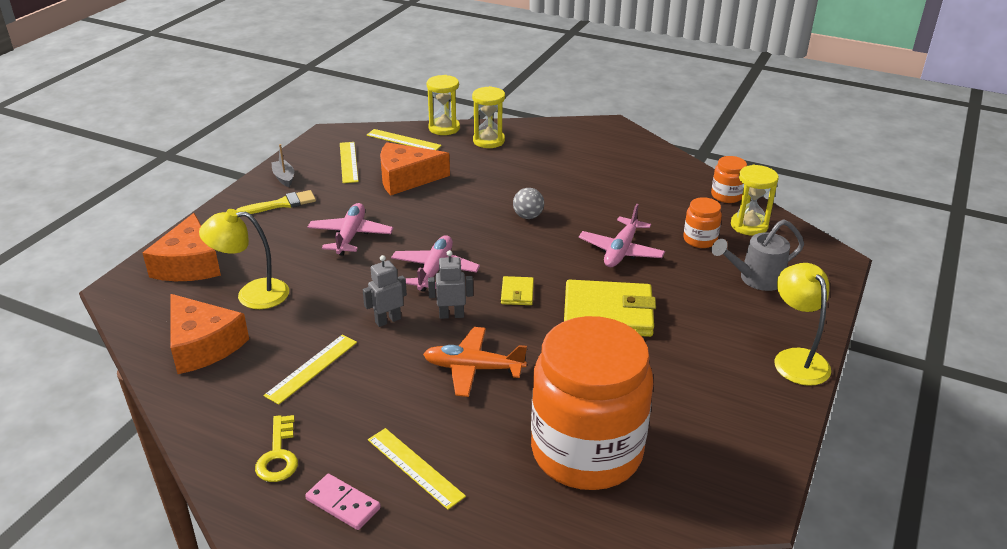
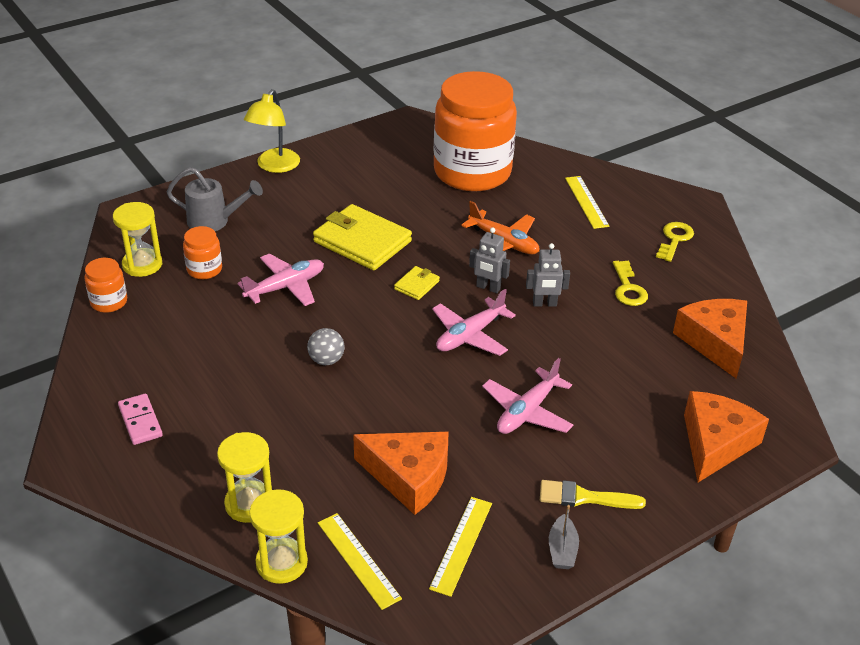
camera: 150 degrees left, 5 degrees up
(252, 294) = (657, 378): yellow lamp -> none
(311, 368) = (628, 288): yellow ruler -> yellow key
(343, 504) = (642, 200): pink domino -> pink domino (140, 421)

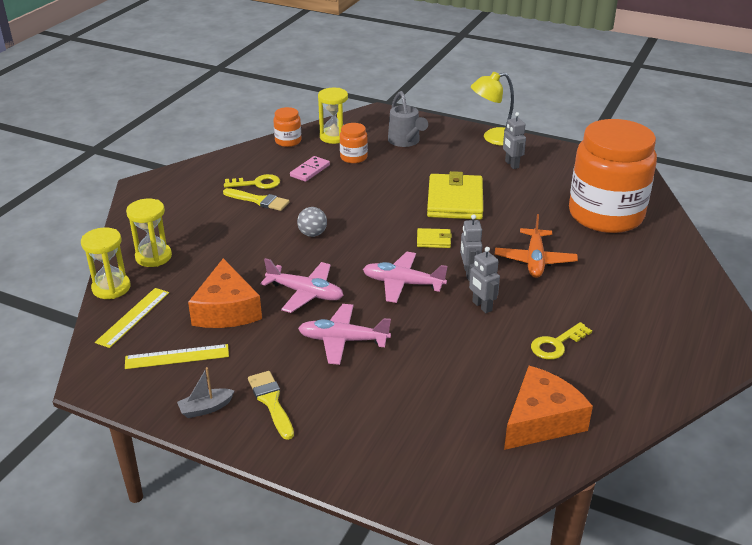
camera: 60 degrees right, 5 degrees down
(140, 421) = (194, 193): pink domino -> pink domino (310, 171)
(217, 374) = (259, 201): none -> yellow brush
(285, 287) = (369, 191): pink plane -> pink plane (305, 293)
(335, 179) = (511, 164): none -> grey robot
(586, 202) = (648, 283): yellow ruler -> none
(674, 240) = (663, 350): yellow key -> yellow key (256, 183)
(715, 443) = (401, 461): orange cheese -> none

